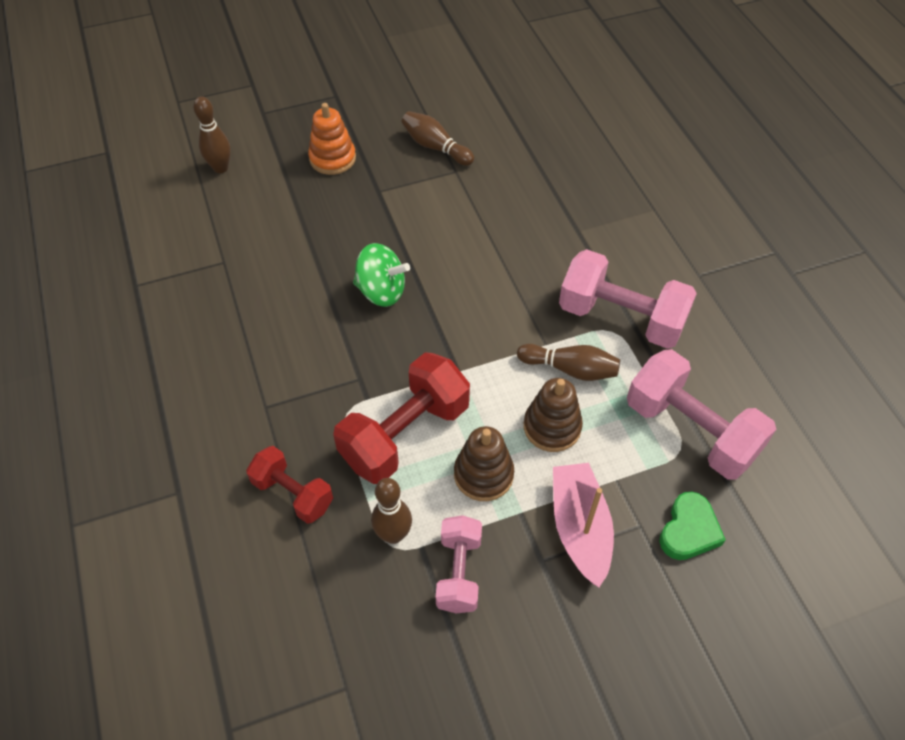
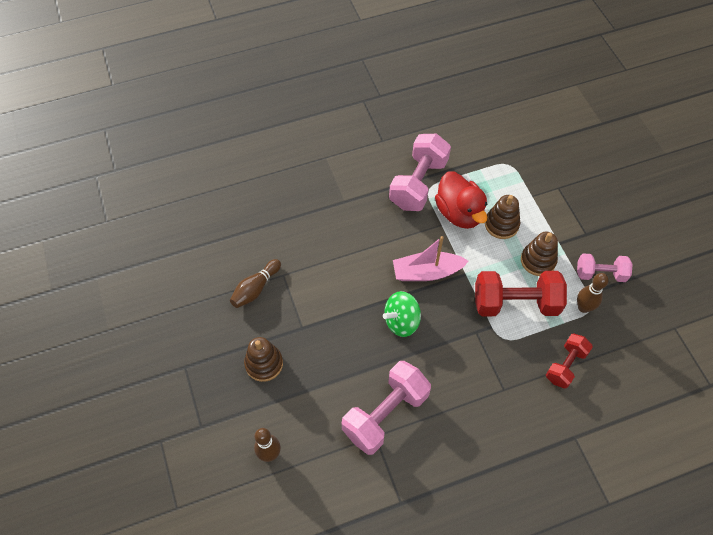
camera: 90 degrees left, 5 degrees up
(332, 159) = (264, 364): orange stacking toy -> brown stacking toy
(381, 291) = (401, 321): green spinning top -> green spinning top turned 135 degrees counterclockwise
(405, 434) = (515, 303): red dumbbell -> red dumbbell turned 45 degrees counterclockwise
(570, 369) = (459, 213): brown bowling pin -> red duck
(579, 528) = (564, 215): pink boat -> pink boat (427, 272)
(689, 530) = (558, 166): green heart -> none
(691, 430) = (496, 158): pink dumbbell -> pink dumbbell (385, 414)

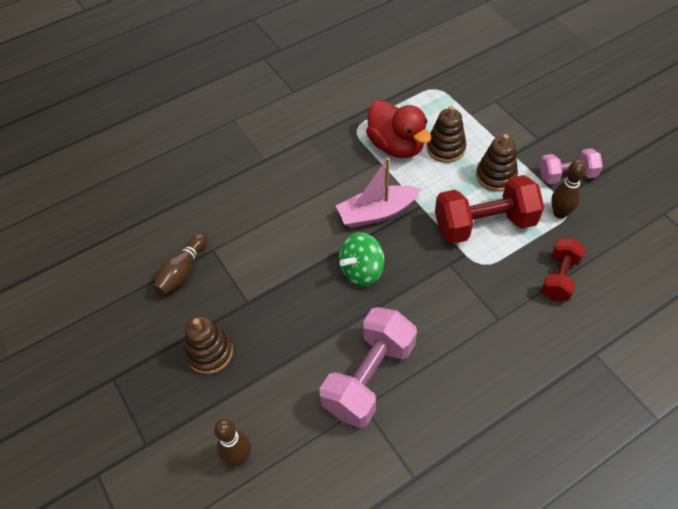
camera: 10 degrees left, 5 degrees down
(418, 183) = (343, 126): pink dumbbell -> none

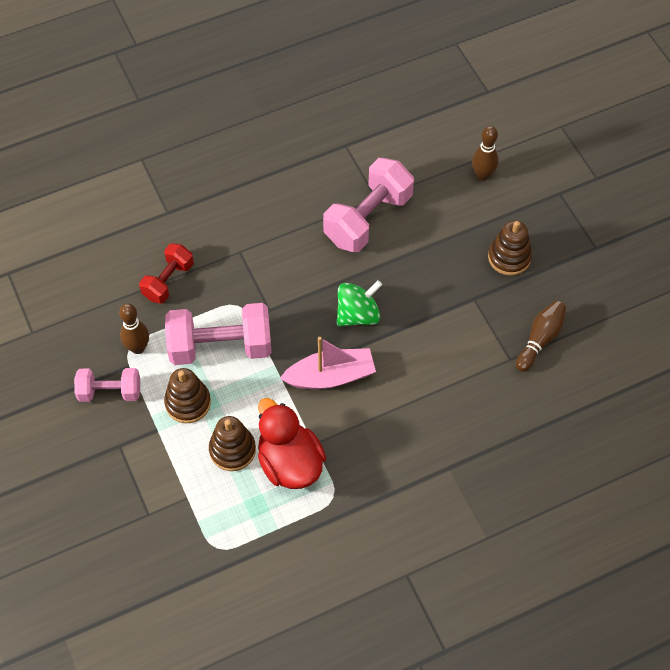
camera: 175 degrees left, 5 degrees up
(484, 224) = (220, 346): red dumbbell -> pink dumbbell

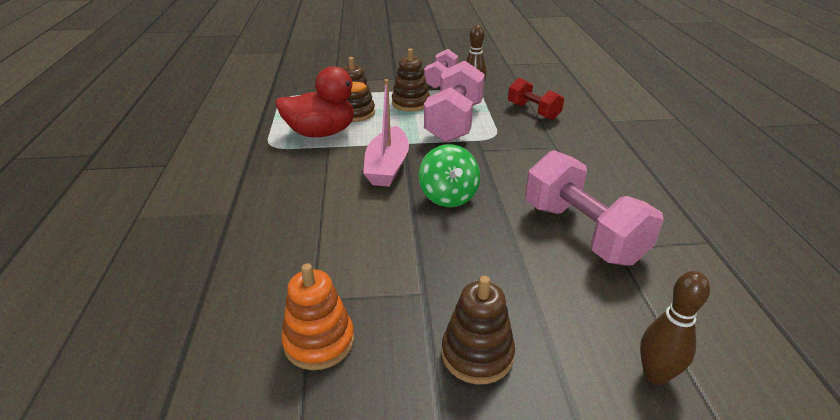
camera: 110 degrees right, 25 degrees down
(540, 339) = (319, 341): brown bowling pin -> orange stacking toy

